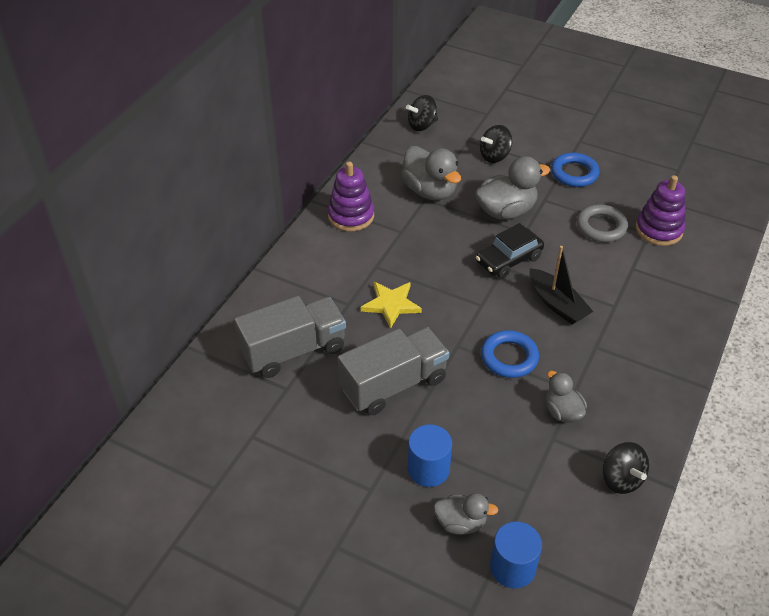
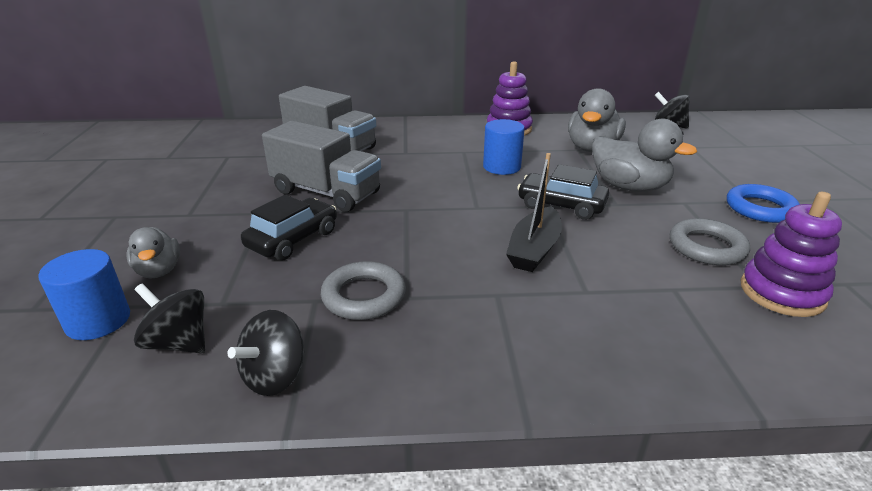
camera: 60 degrees right, 15 degrees down
(391, 304) = (425, 168): yellow star -> none
(428, 469) = (227, 235): blue cylinder -> blue cylinder (501, 167)
(462, 428) = (293, 239): none -> black car
(494, 156) = (695, 163): black spinning top -> black spinning top (179, 343)
(509, 357) = (418, 240): blue ring -> none
(562, 411) = (364, 296): grey duck -> grey ring

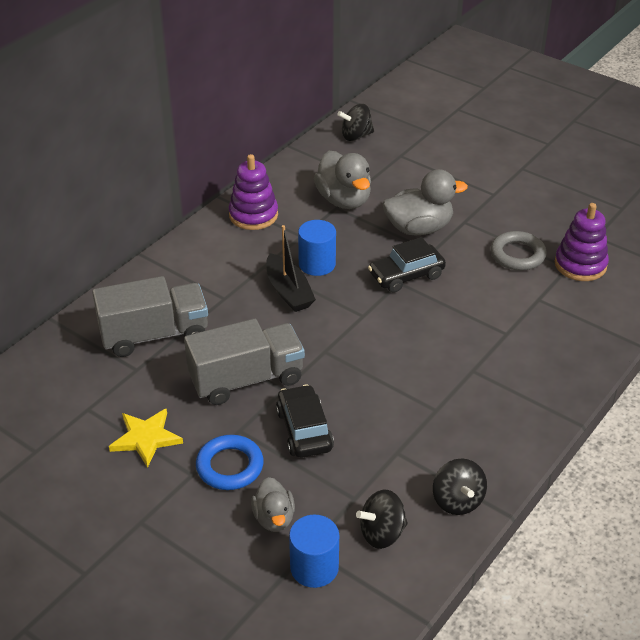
camera: 50 degrees left, 10 degrees up
(159, 271) = (274, 518): grey duck -> grey duck turned 60 degrees clockwise
(215, 184) = (146, 438): none -> yellow star
(364, 296) = (416, 428): grey ring -> none
(534, 249) = (444, 324): black boat -> black boat (288, 291)
(760, 208) = (505, 199): blue ring -> blue ring (230, 466)

